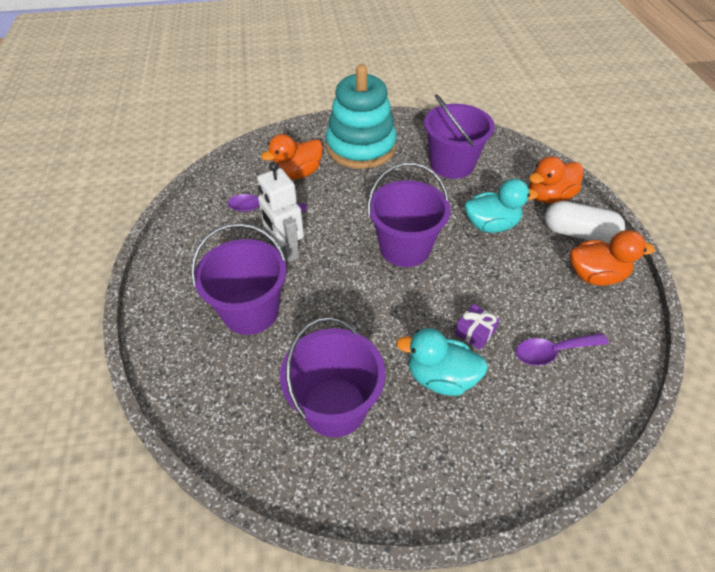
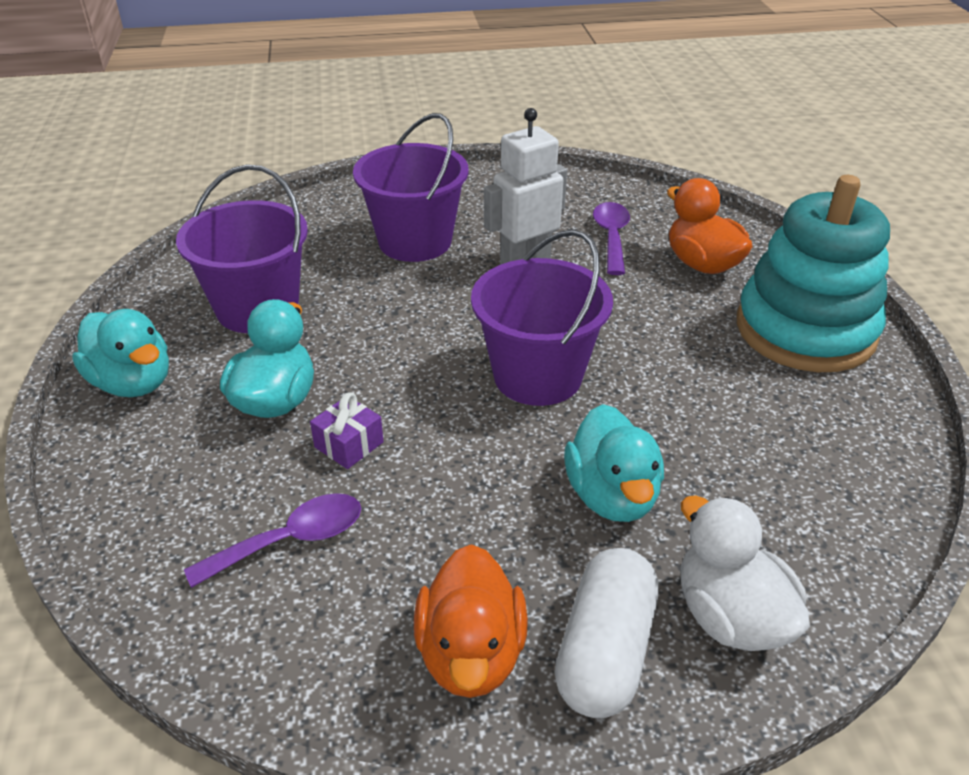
camera: 90 degrees right, 10 degrees down
(431, 479) = (133, 383): none -> turquoise duck
(452, 164) = (797, 453): purple bucket -> none
(549, 196) = (730, 616): orange duck -> white duck
(553, 352) = (291, 540): purple spoon -> purple spoon turned 75 degrees clockwise

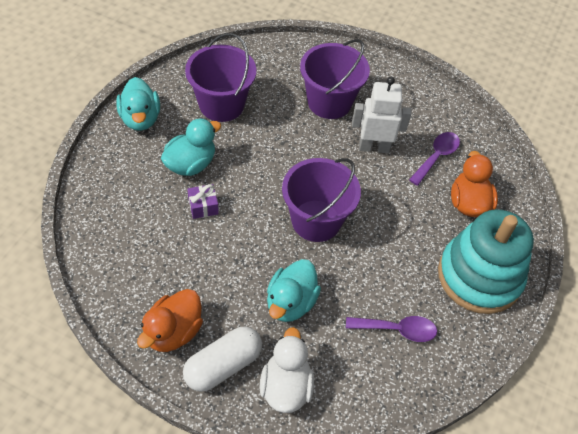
camera: 30 degrees right, 15 degrees up
(291, 540) = (146, 239): purple spoon -> purple spoon (397, 330)

